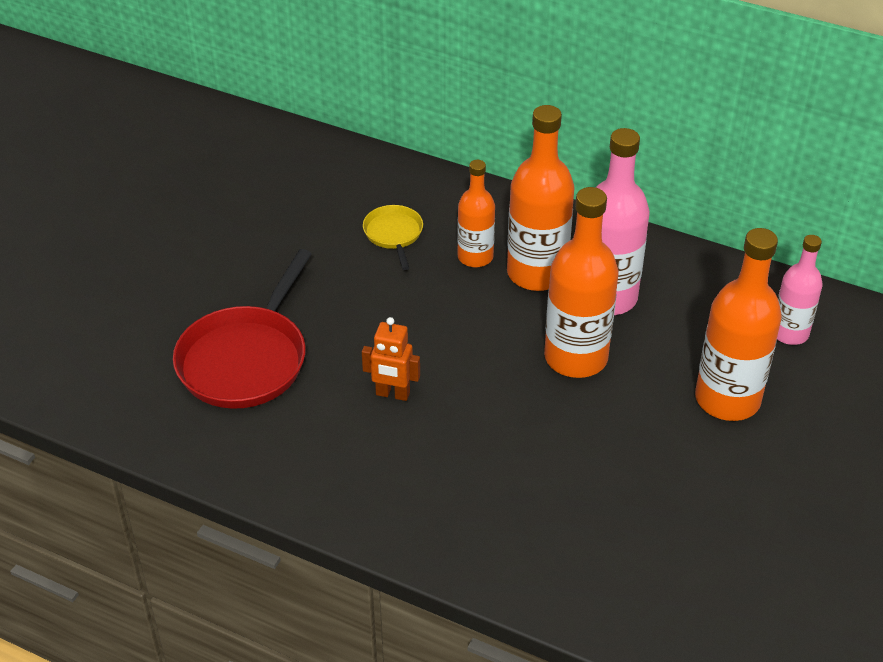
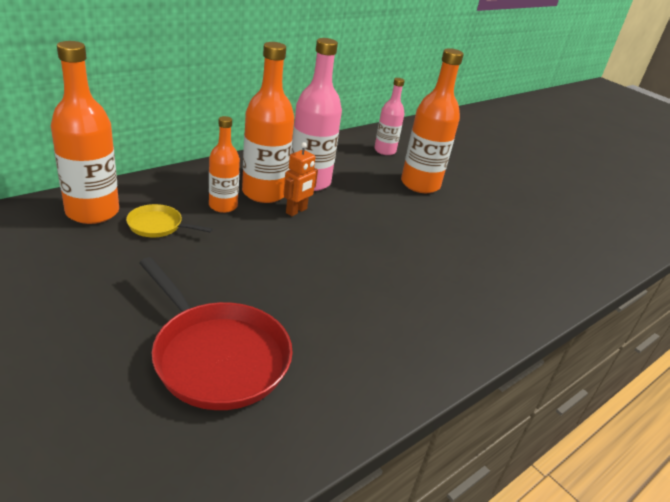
camera: 70 degrees left, 10 degrees down
(392, 394) = (326, 293): orange robot -> orange robot (296, 211)
(576, 358) = (351, 211): orange bottle -> orange bottle (92, 212)

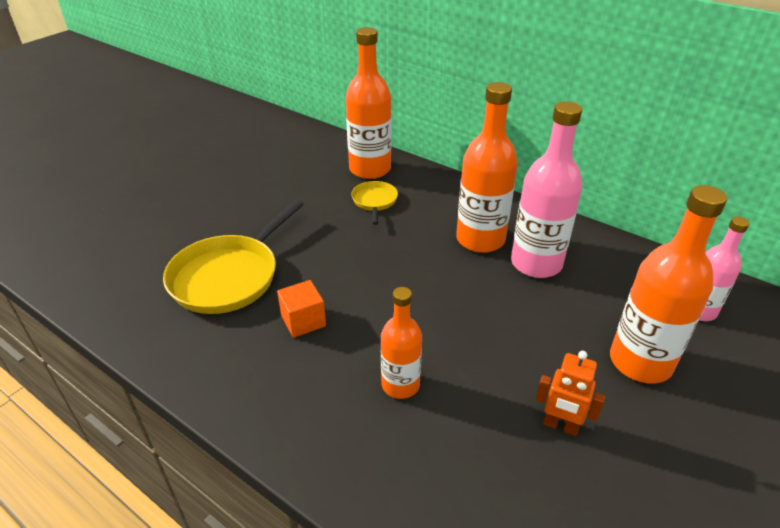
camera: 80 degrees right, 5 degrees up
(217, 356) = (229, 276): red pan -> yellow pan
(223, 206) = (433, 223): orange bottle -> orange bottle (400, 385)
(296, 211) = (466, 268): orange robot -> orange robot (560, 426)
(319, 315) = (303, 321): none -> orange cube

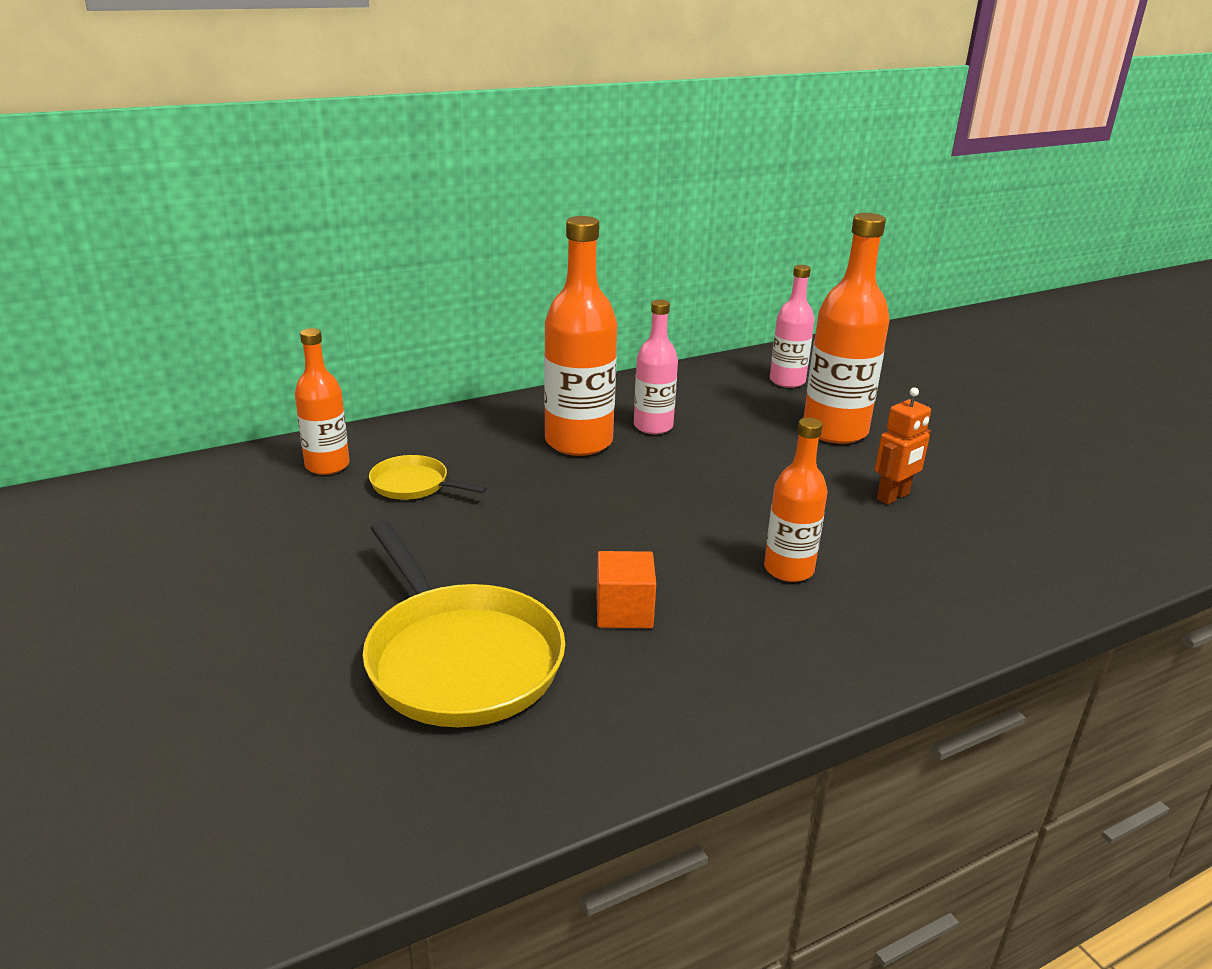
camera: 65 degrees left, 10 degrees down
(370, 169) = (327, 465): orange bottle -> orange bottle, size x0.60
(536, 263) = (653, 426): pink bottle -> pink bottle, size x0.60

